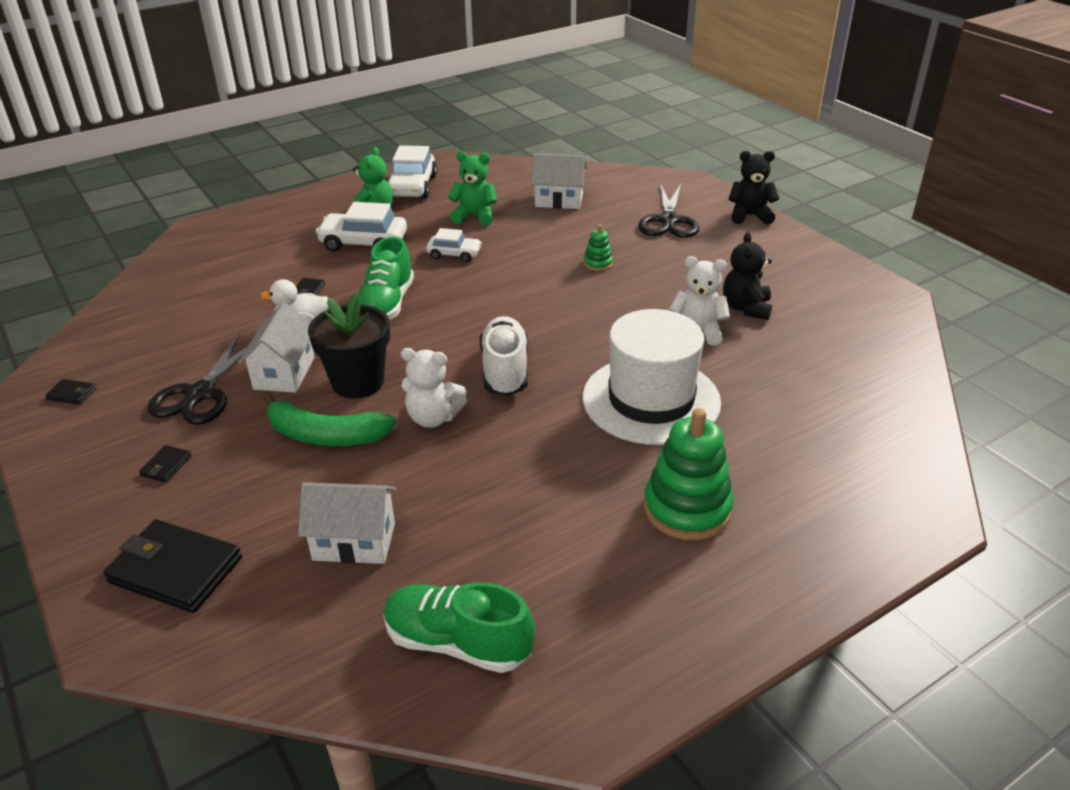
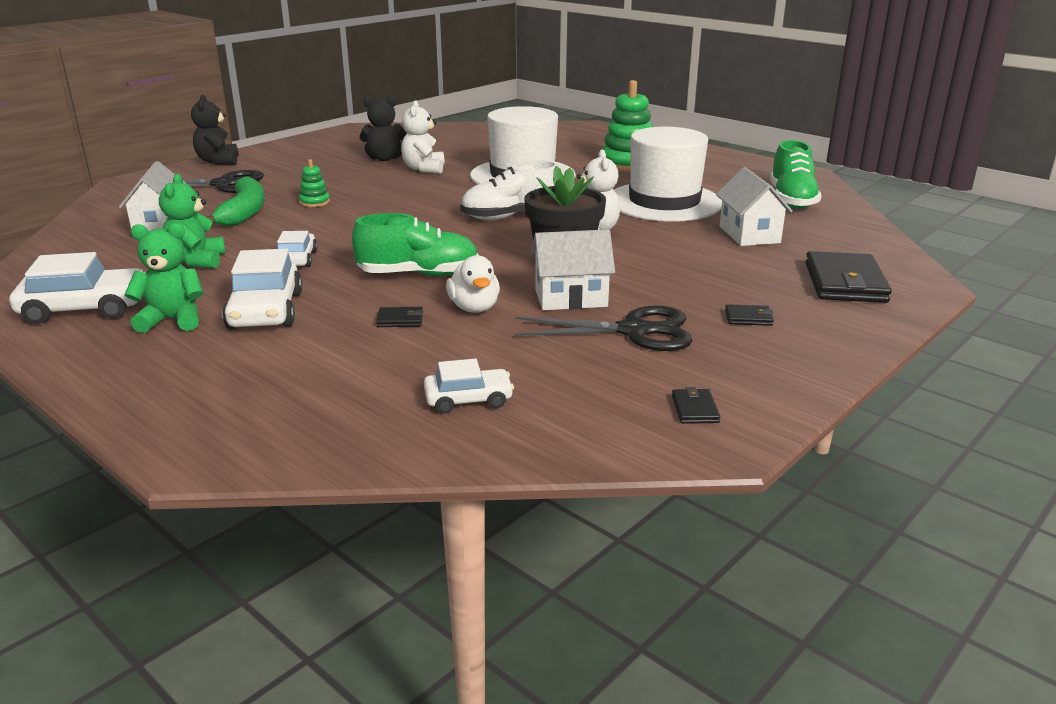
camera: 105 degrees left, 10 degrees down
(174, 307) = (468, 400): none -> white car
(326, 435) = (647, 263): green banana -> green banana (244, 212)
(504, 499) = (664, 202): none -> white hat

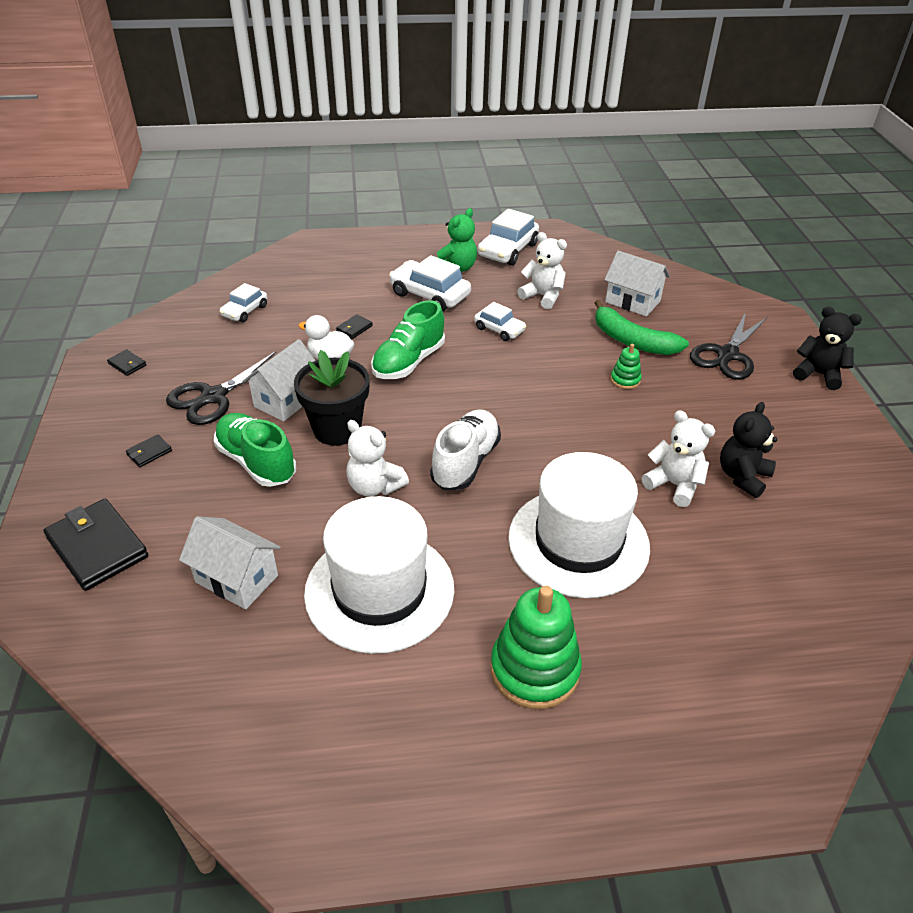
camera: 130 degrees right, 15 degrees up
(197, 261) = (543, 296): green teddy bear -> white teddy bear
(791, 200) = (252, 710): green shoe -> green shoe (256, 462)

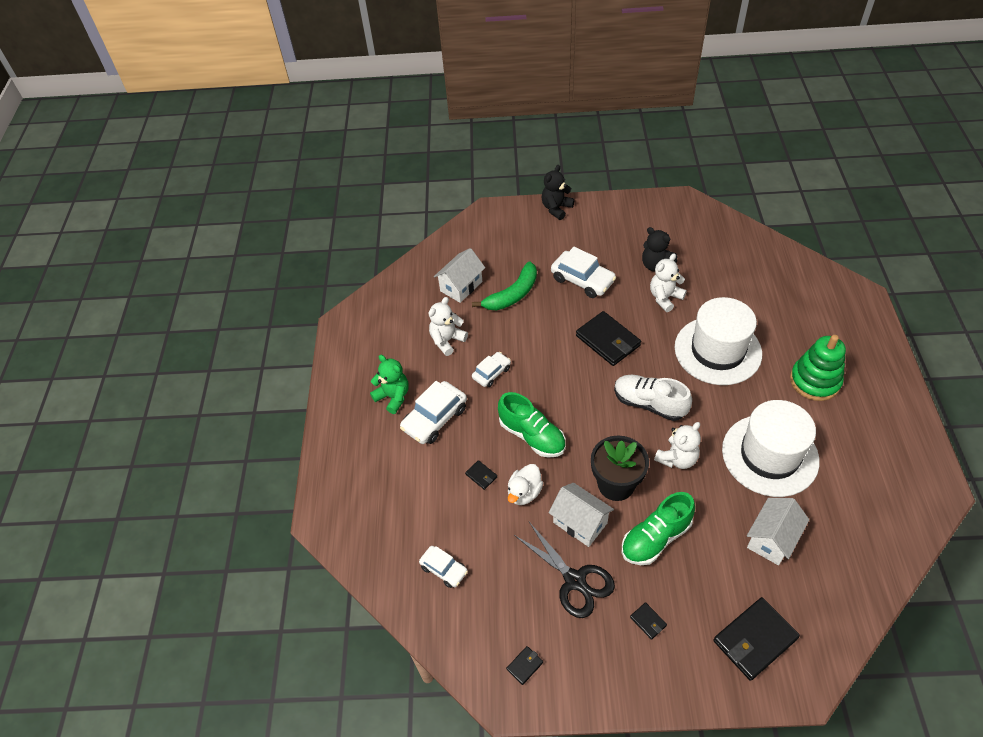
camera: 80 degrees left, 10 degrees up
(507, 250) = (370, 358): white car -> white car (582, 280)
(572, 424) = (607, 340): none -> black wallet
(625, 380) = (559, 305): green stacking toy -> none
(727, 355) = (533, 247): black scissors -> none

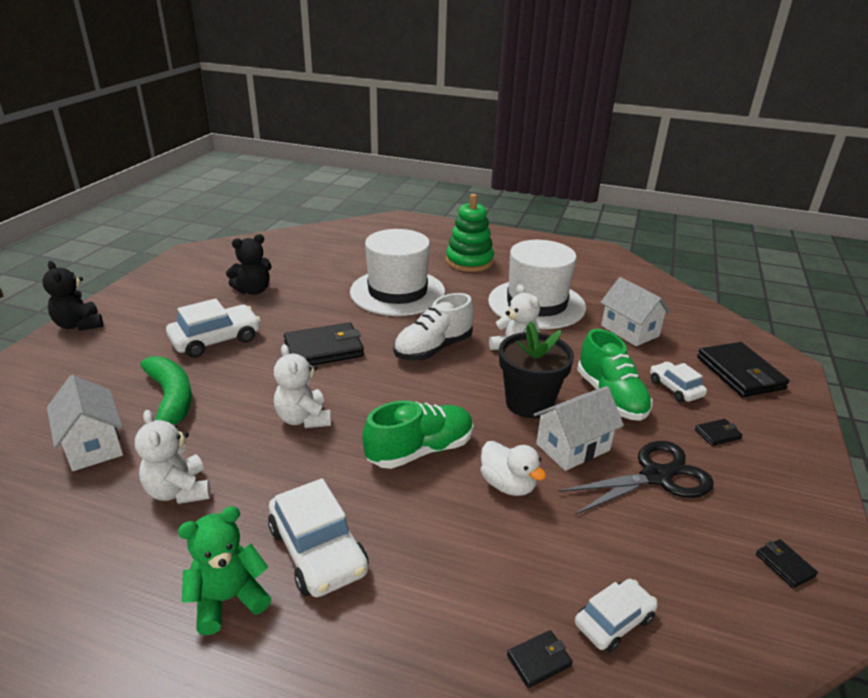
camera: 75 degrees left, 20 degrees down
(481, 476) = (458, 523): black wallet -> black wallet (539, 660)
(491, 373) = (285, 459): white car -> white car (675, 388)
(665, 298) = (302, 298): white teddy bear -> white teddy bear (303, 419)

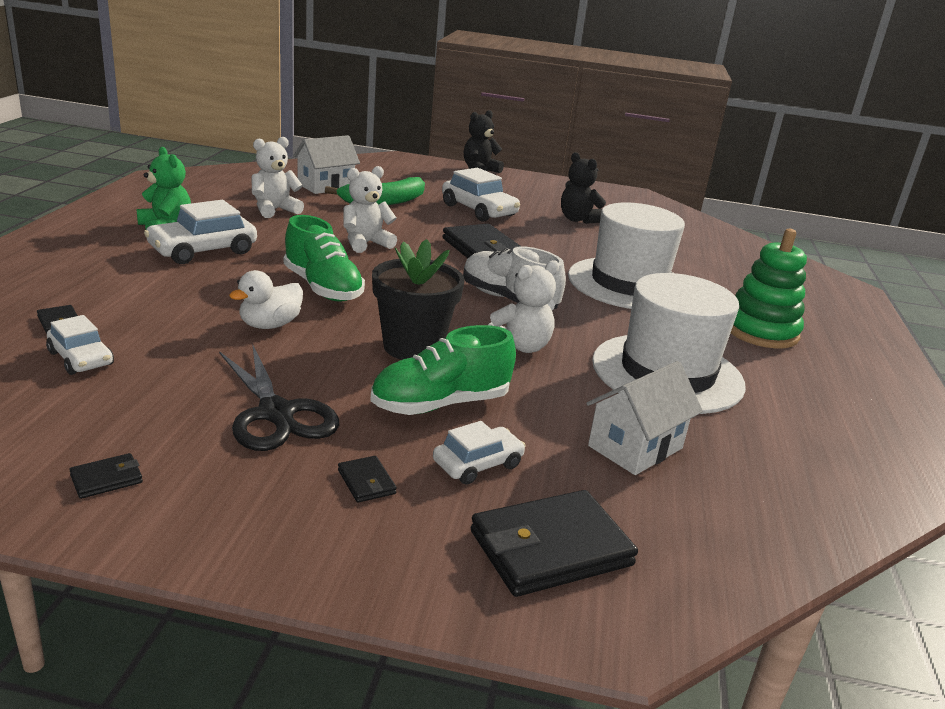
camera: 80 degrees right, 5 degrees down
(573, 447) = (331, 365): white house -> none

